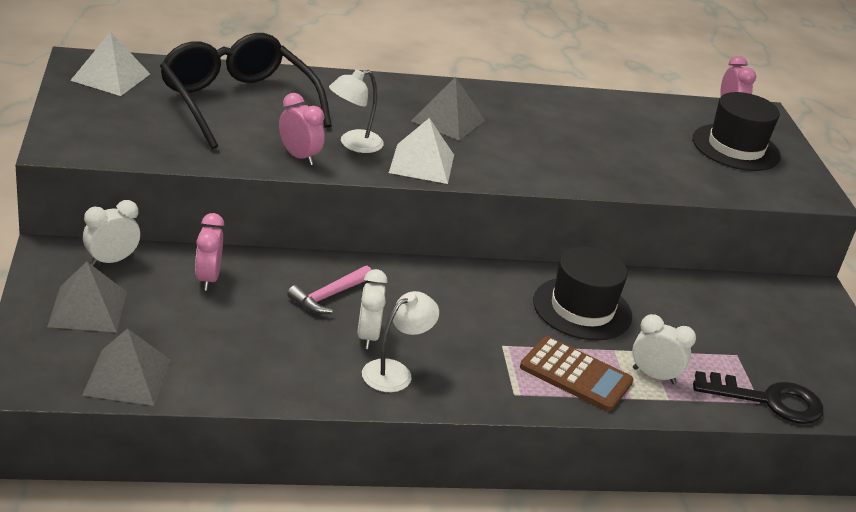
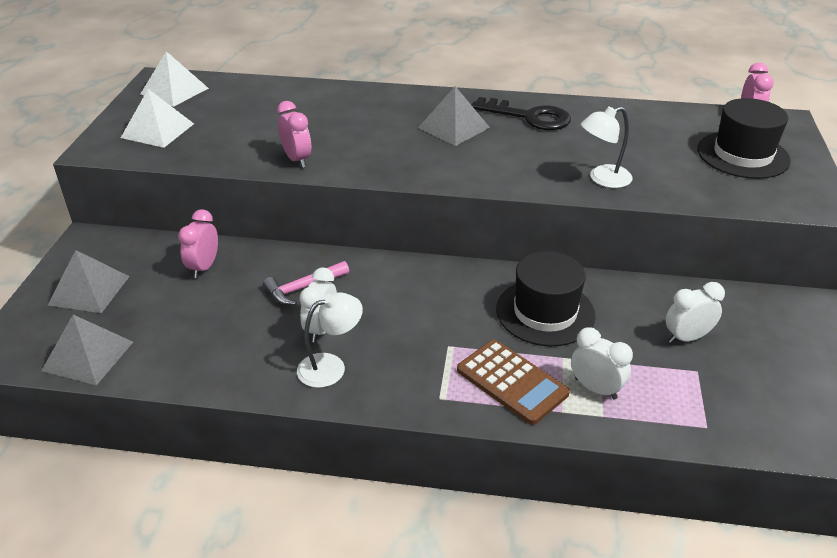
camera: 20 degrees right, 5 degrees up
(111, 260) = (132, 248): white clock -> white clock (687, 337)
(237, 103) = (269, 112): black glasses -> none
(353, 144) = (353, 148): white lamp -> white lamp (602, 179)
(422, 163) = (409, 167): white pyramid -> white pyramid (158, 130)
(768, 400) = (717, 426): black key -> black key (529, 117)

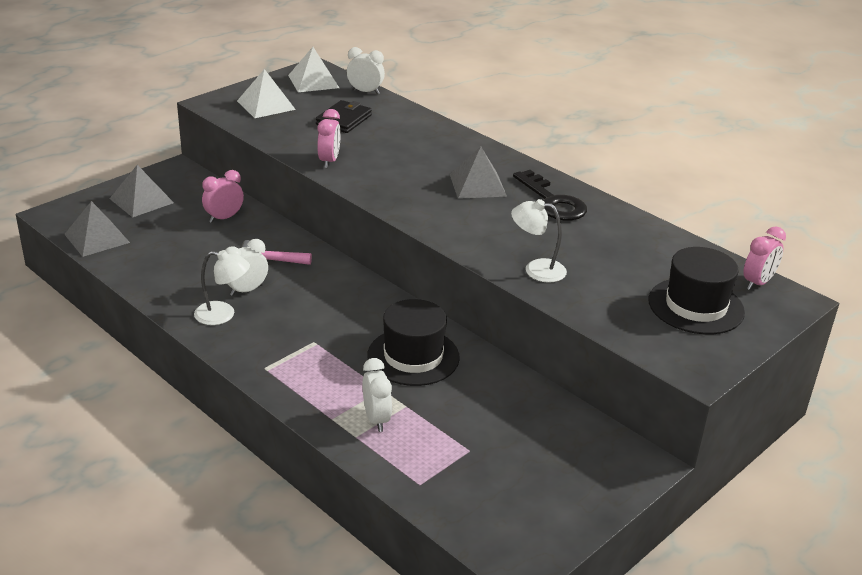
camera: 35 degrees right, 5 degrees down
(255, 116) = (344, 120): none -> black wallet
(512, 382) = (324, 384): brown calculator -> none
(687, 337) = (497, 427): white clock -> white clock (365, 92)

